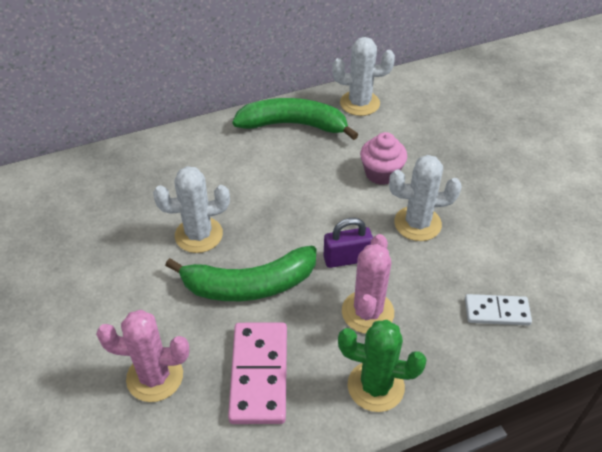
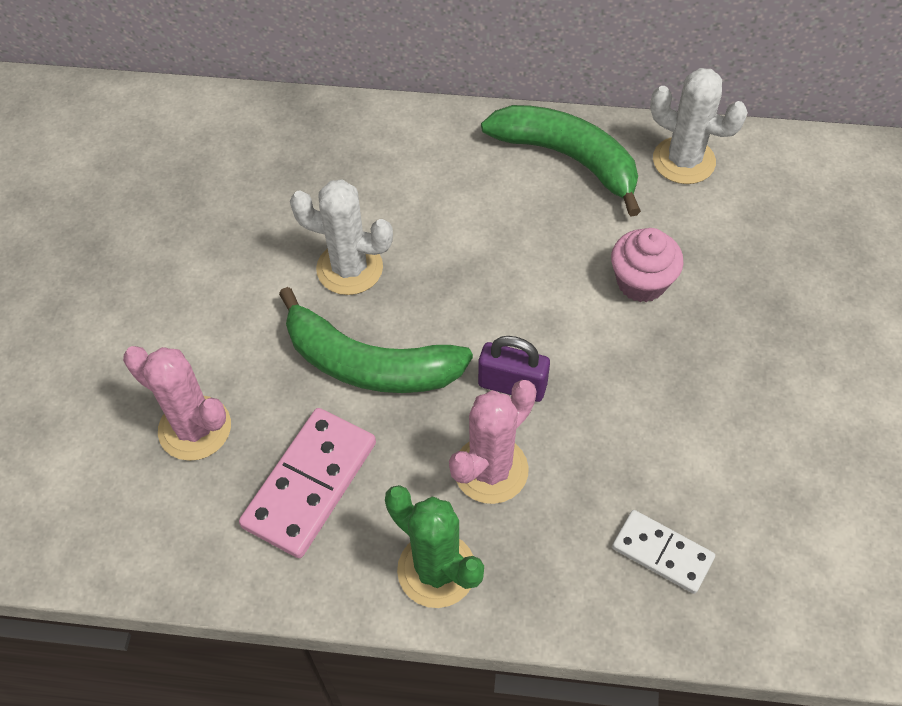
camera: 30 degrees right, 10 degrees up
(417, 224) = (641, 378): white cactus -> none

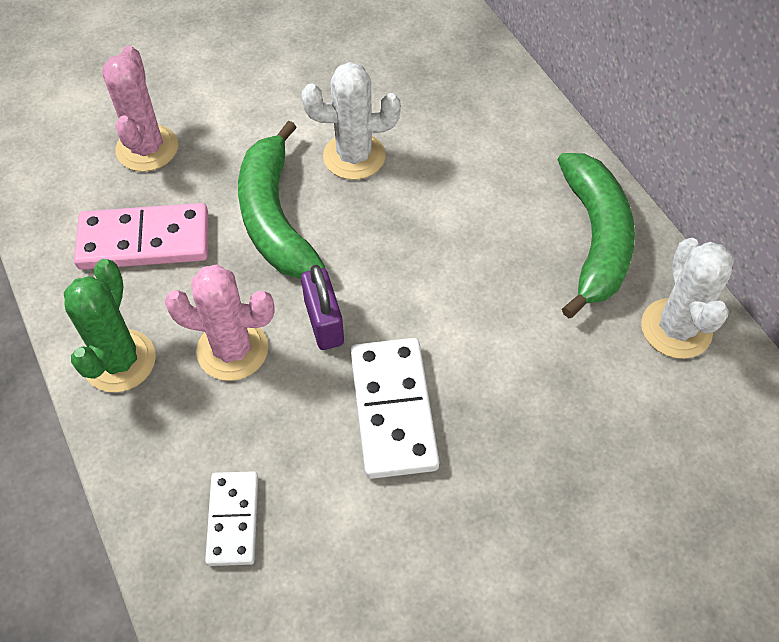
camera: 55 degrees right, 0 degrees up
(349, 268) = (354, 156): white cactus -> white cactus turned 75 degrees counterclockwise
(632, 381) = (392, 410): none -> white domino
(641, 282) = (505, 363): pink cupcake -> none

